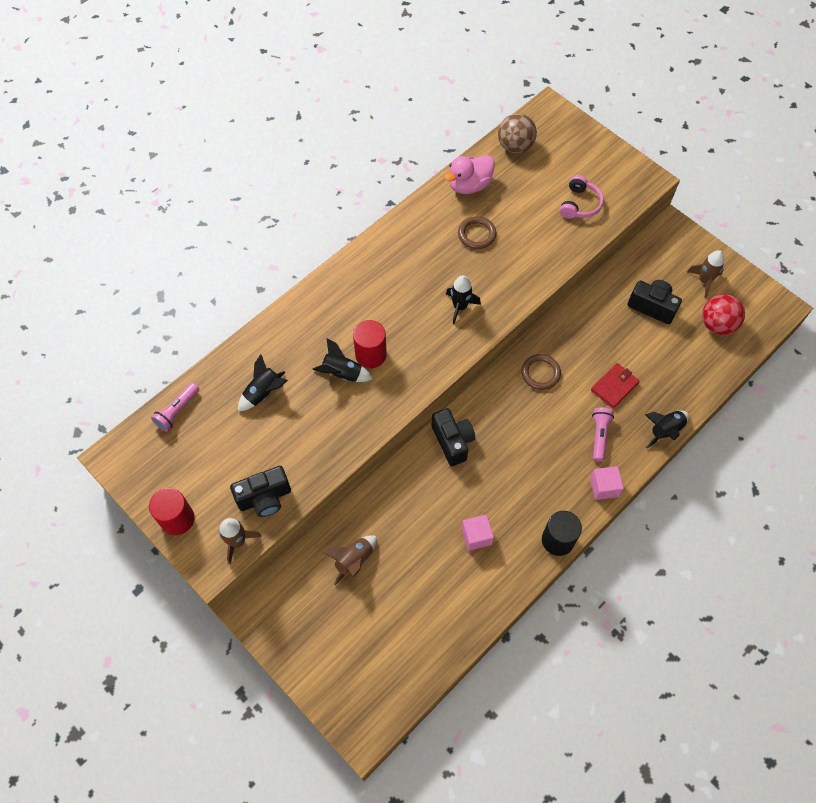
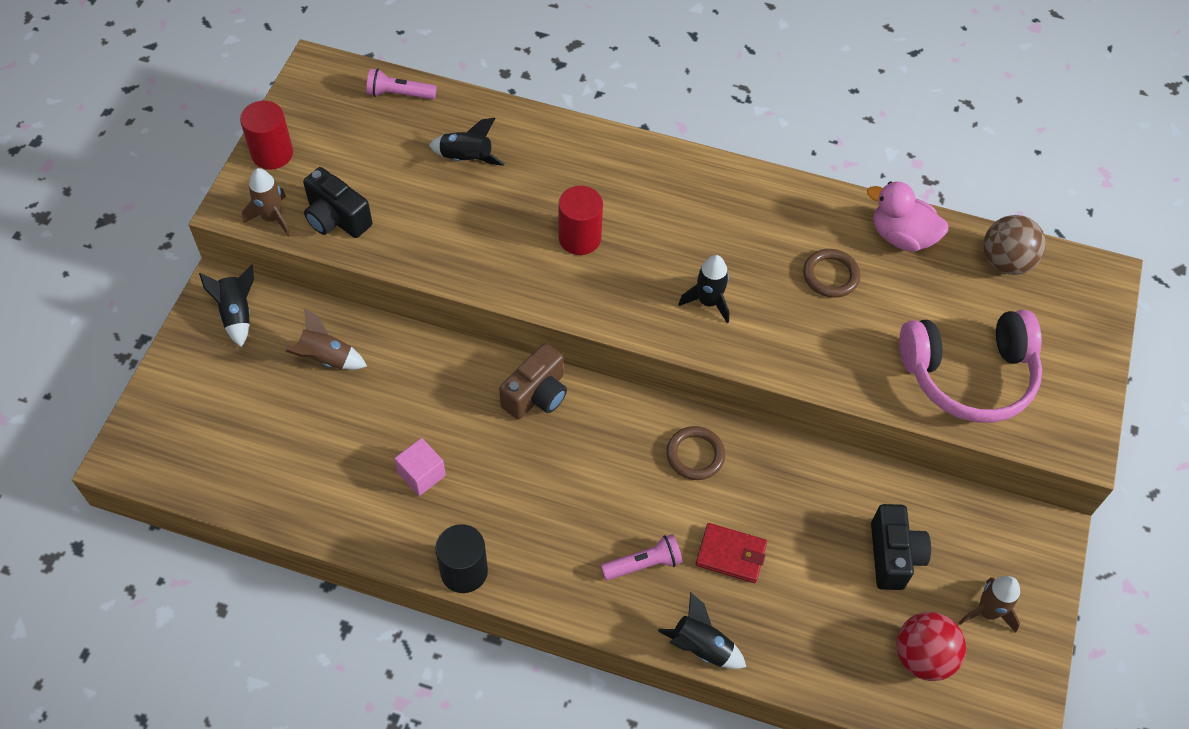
camera: 60 degrees right, 5 degrees down
(342, 373) = (537, 221): black rocket -> black rocket (237, 314)
(452, 441) = (536, 395): black camera -> brown camera
(580, 204) = (968, 375): pink headphones -> pink headphones, size x1.89
(604, 487) = (570, 599): pink cube -> none

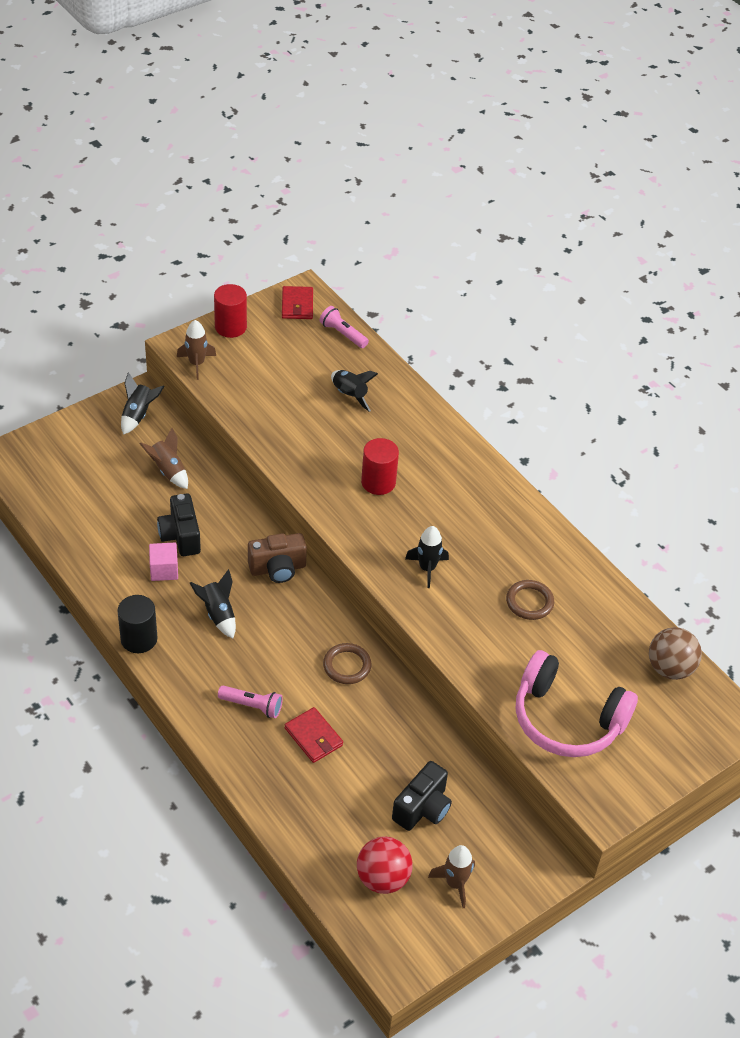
camera: 35 degrees right, 10 degrees down
(322, 88) = (297, 305): none -> red wallet
(336, 219) = (235, 385): black camera -> black camera (181, 536)
(701, 647) = (243, 775): black rocket -> black rocket (218, 614)
(901, 236) = (607, 608): pink duck -> none

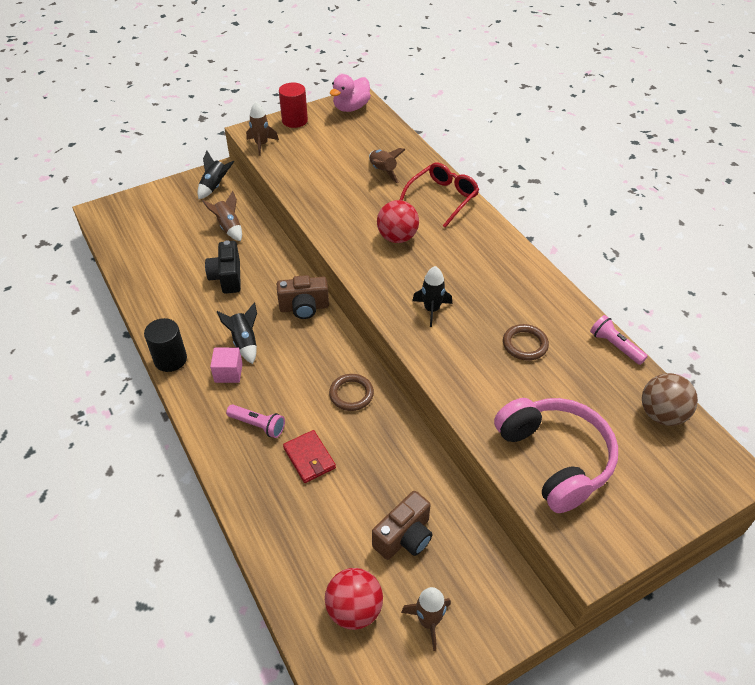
camera: 10 degrees right, 0 degrees up
(164, 570) = (206, 303): pink cube -> pink cube (228, 373)
(297, 305) = (351, 108): red wallet -> pink duck
(343, 334) = (384, 128): pink flashlight -> pink flashlight (615, 346)
(349, 395) = (383, 171): black rocket -> brown rocket
(378, 482) = (397, 237): red cylinder -> red ball
(422, 808) = (404, 537): black camera -> brown camera
(424, 428) = (442, 198): none -> red glasses
(567, 719) = (555, 458): pink headphones -> pink headphones turned 150 degrees counterclockwise

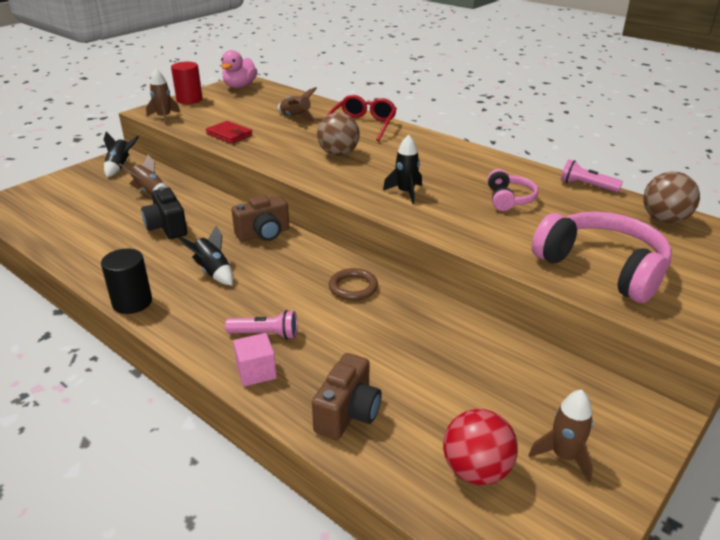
camera: 20 degrees left, 15 degrees down
(228, 373) = (207, 299): pink cube -> pink cube (256, 372)
(309, 458) = (340, 348): red wallet -> red wallet (229, 135)
(397, 237) = (338, 154): red ball -> brown ball
(404, 537) = (486, 388): brown camera -> brown camera (348, 413)
(525, 344) = (509, 199): brown ring -> pink headphones

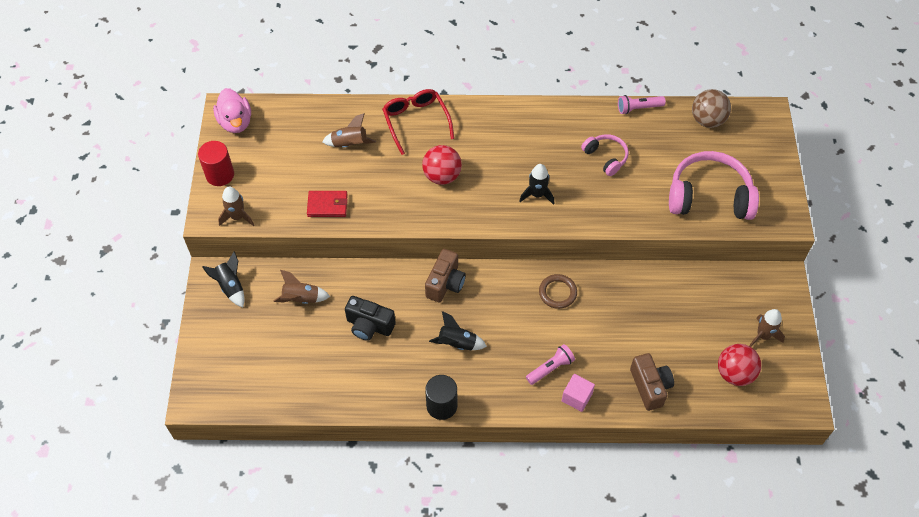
camera: 40 degrees left, 25 degrees up
(338, 154) = (442, 176): brown ball -> red ball

